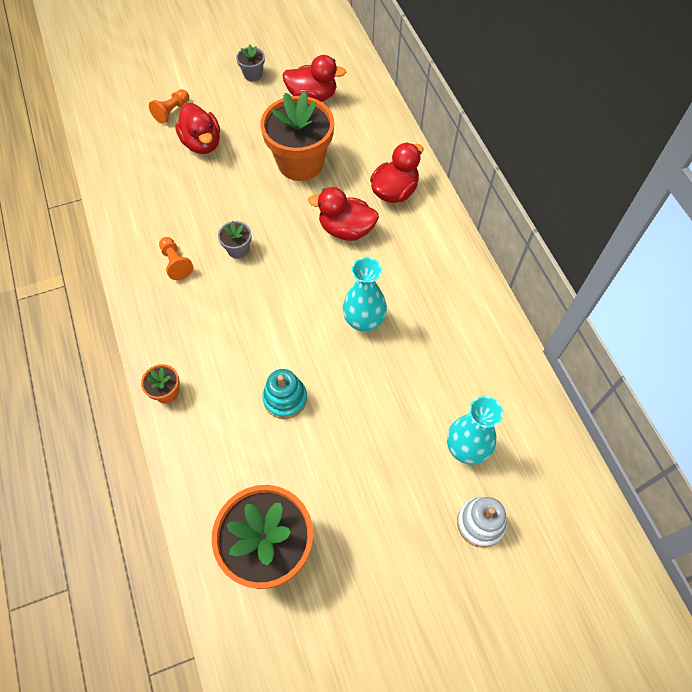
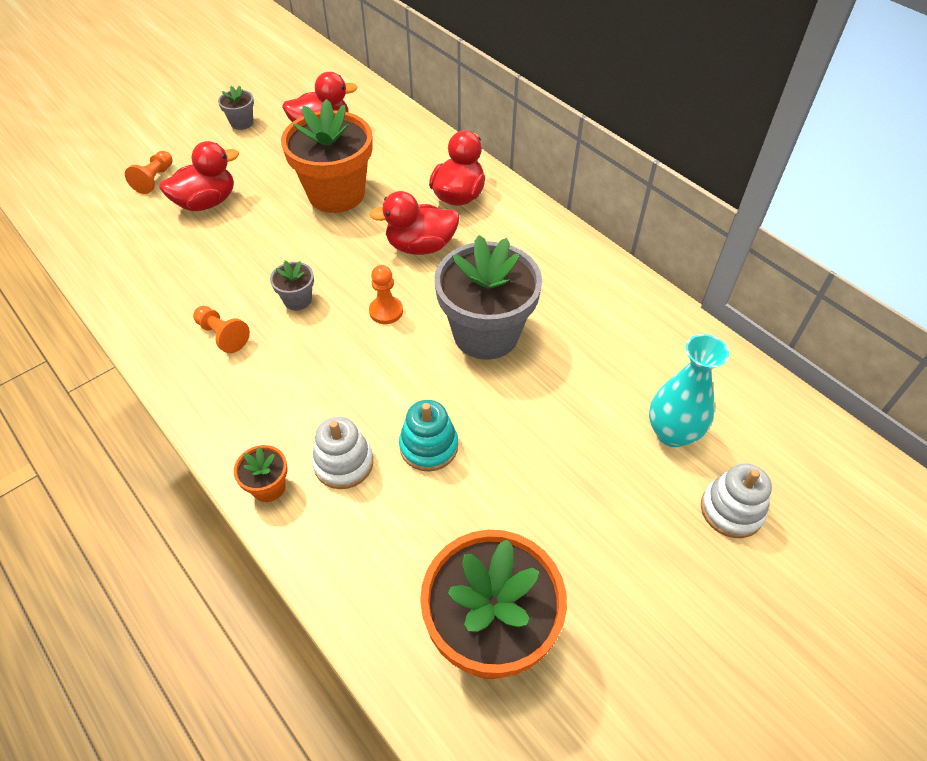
camera: 20 degrees left, 10 degrees down
(202, 143) = (206, 202): red duck -> red duck turned 75 degrees counterclockwise
(222, 391) = (343, 463): none -> white stacking toy
(298, 279) = (386, 311): none -> orange pawn
(364, 321) = (486, 334): turquoise vase -> grey flower pot

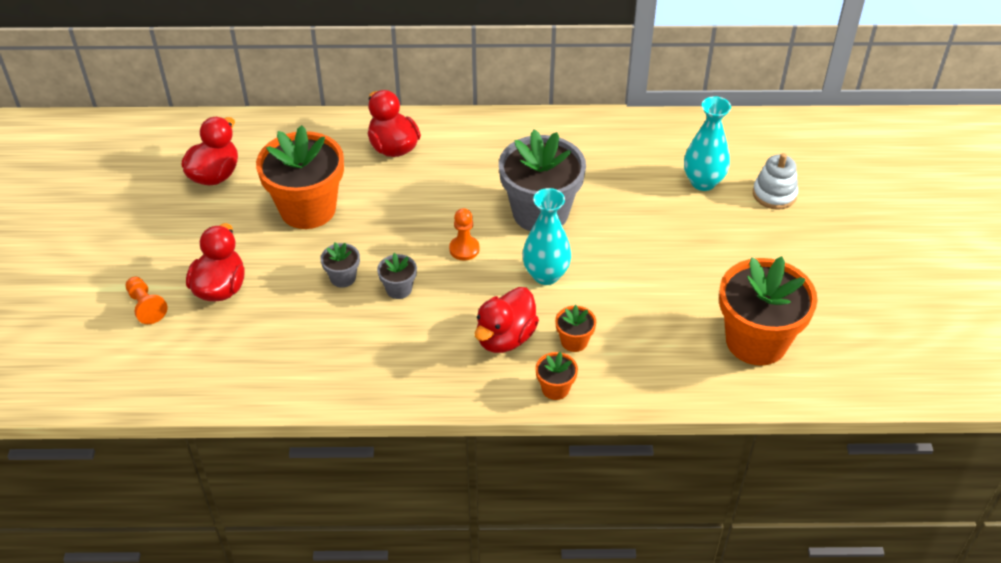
camera: 50 degrees left, 5 degrees down
(223, 335) = (388, 348): orange pawn -> none
(242, 123) = (140, 217): grey flower pot -> grey flower pot (343, 278)
(343, 463) = (574, 341): white stacking toy -> orange flower pot
(410, 387) = (546, 275): none -> turquoise vase
(420, 246) = (421, 196): red duck -> red duck (505, 338)
(429, 446) = (603, 293): turquoise stacking toy -> none

